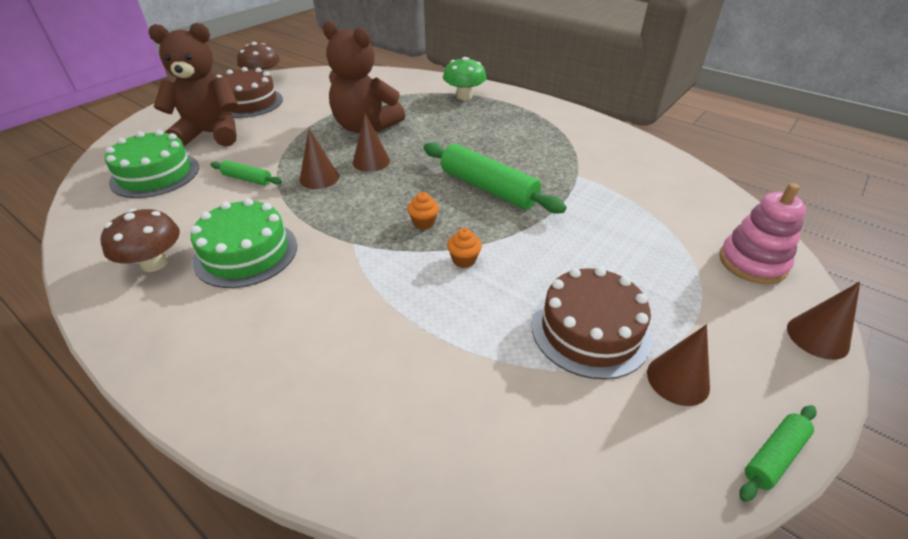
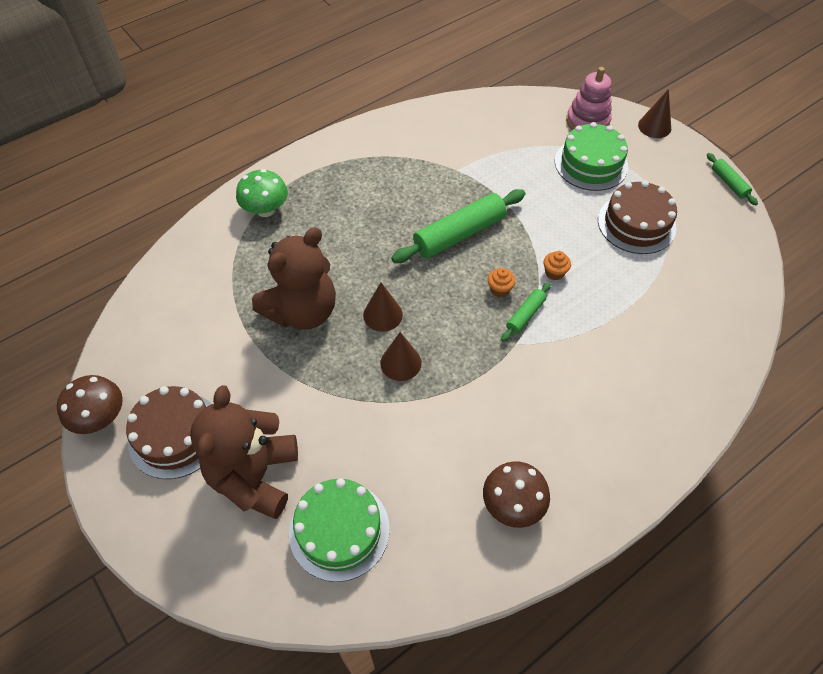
camera: 75 degrees left, 15 degrees up
(246, 253) = (513, 427): green cake -> green cake (591, 164)
(247, 179) = (381, 430): green rolling pin -> green rolling pin (525, 315)
(678, 379) = (679, 198): brown cone -> none

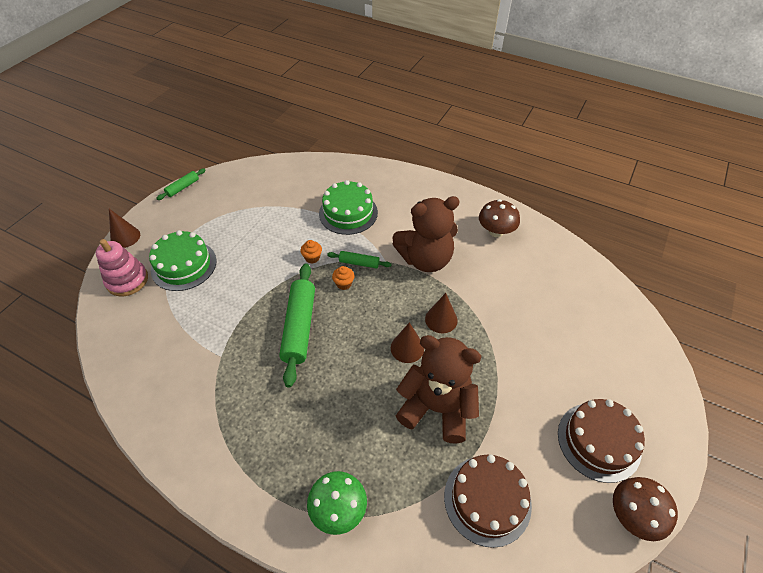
camera: 115 degrees left, 5 degrees down
(255, 476) = (583, 368): brown teddy bear -> brown teddy bear (425, 259)
(339, 530) = (575, 304): green cake -> green cake (348, 213)
(459, 234) = (299, 327): green rolling pin -> green rolling pin turned 60 degrees clockwise
(636, 223) = (243, 225): brown cake -> brown cake (487, 499)

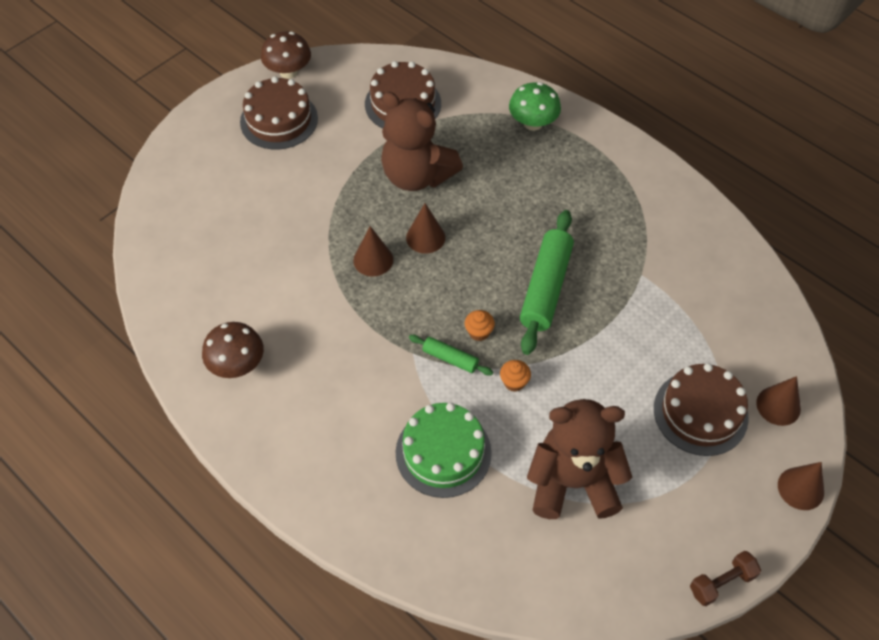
camera: 165 degrees left, 5 degrees up
(127, 280) = (778, 406): pink stacking toy -> brown cone
(183, 187) = (722, 583): green rolling pin -> brown dumbbell
(184, 265) = (700, 413): green cake -> brown cake
(425, 259) = (357, 343): brown teddy bear -> brown teddy bear (572, 482)

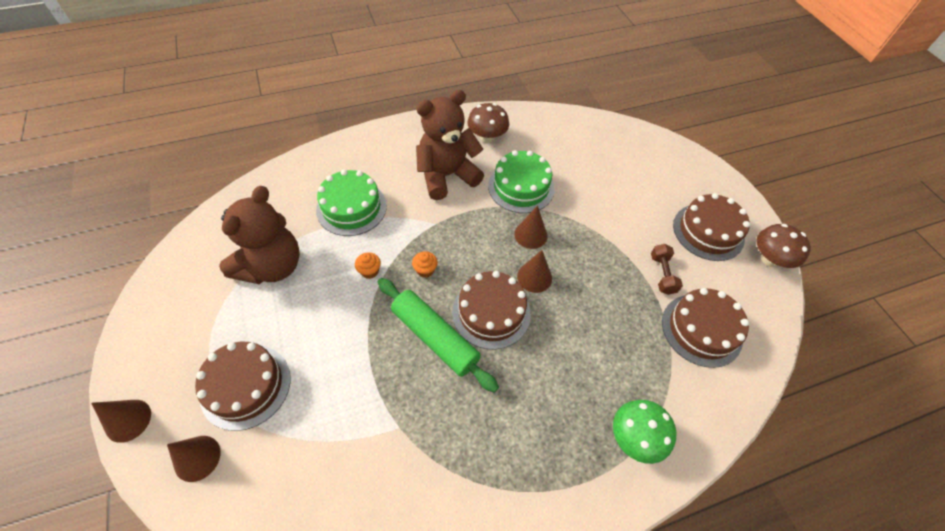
camera: 115 degrees right, 0 degrees up
(307, 294) = (521, 187): none -> green cake
(417, 176) = (605, 301): brown teddy bear -> brown teddy bear (447, 176)
(450, 358) = (416, 243): green rolling pin -> none
(489, 256) = (491, 312): none -> brown cake
(722, 583) = (132, 314): brown dumbbell -> brown dumbbell (662, 274)

